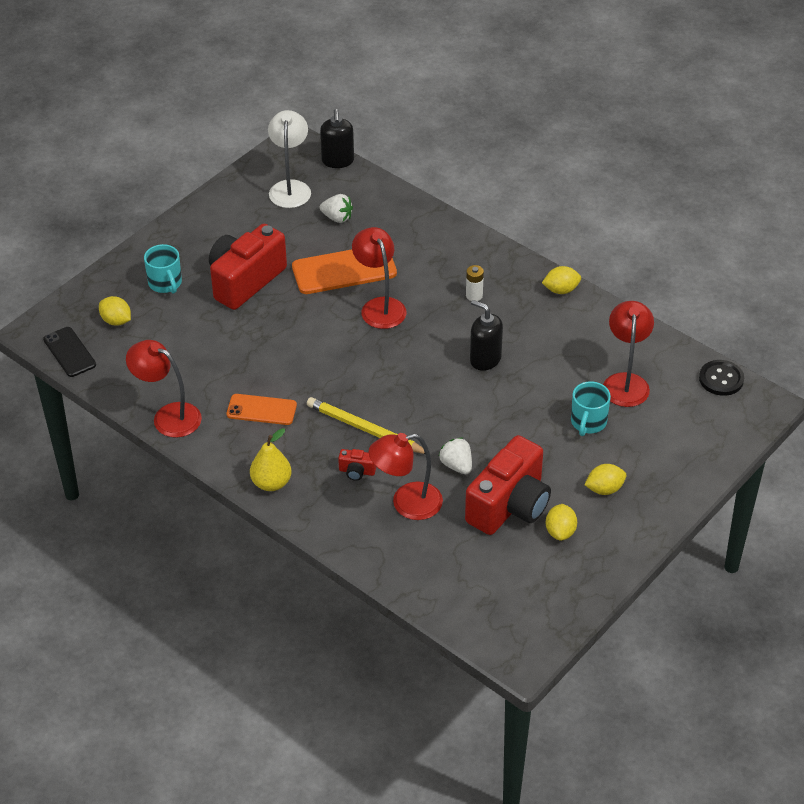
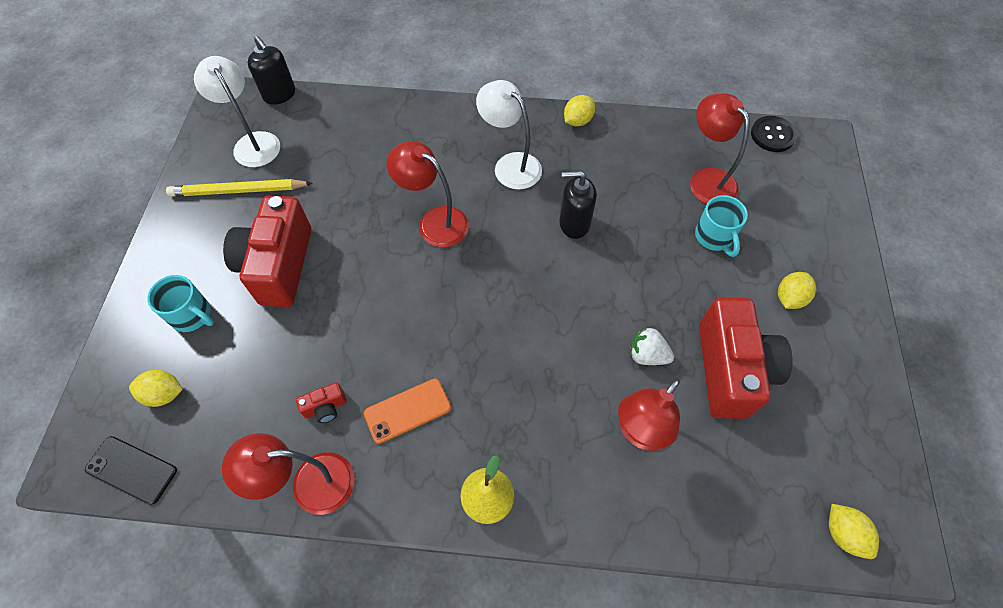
camera: 35 degrees left, 15 degrees up
(337, 218) = (322, 151): white strawberry -> none
(344, 270) = (370, 201): orange phone -> none
(357, 471) = (562, 425): red camera -> red camera (325, 407)
(365, 429) = (529, 368): yellow pencil -> yellow pencil (238, 191)
(474, 295) = (510, 165): white battery -> white lamp
(560, 532) = (798, 370): yellow lemon -> yellow lemon (843, 534)

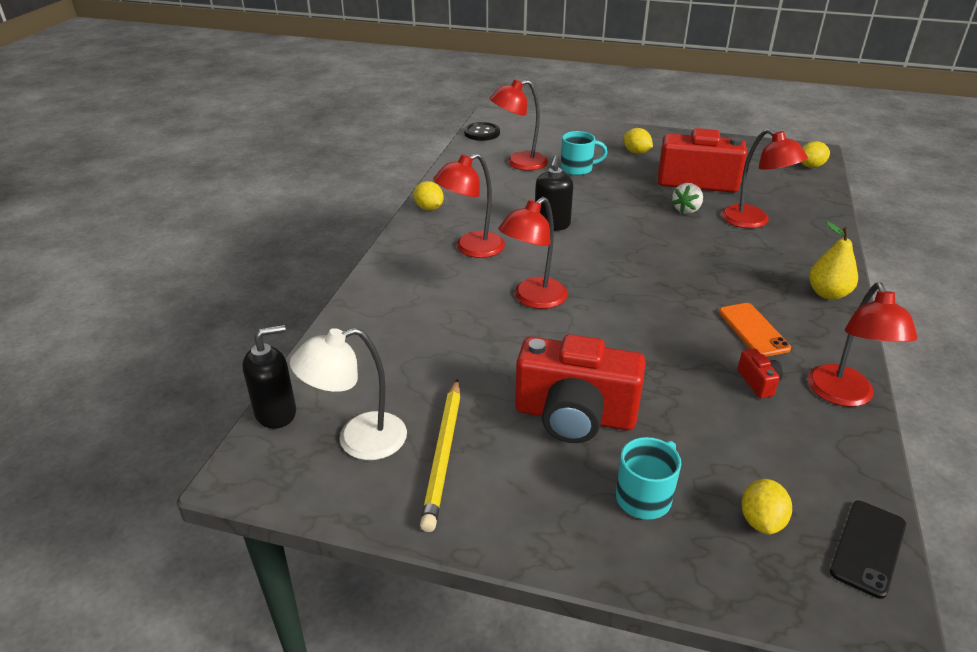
camera: 80 degrees left, 25 degrees down
(510, 165) = (471, 249): white lamp -> red lamp

